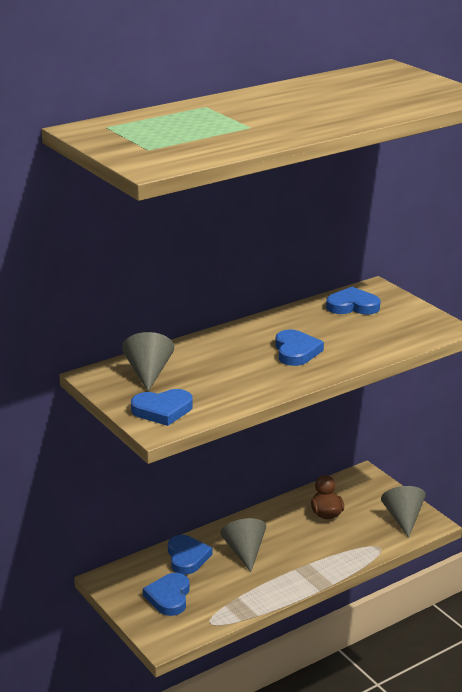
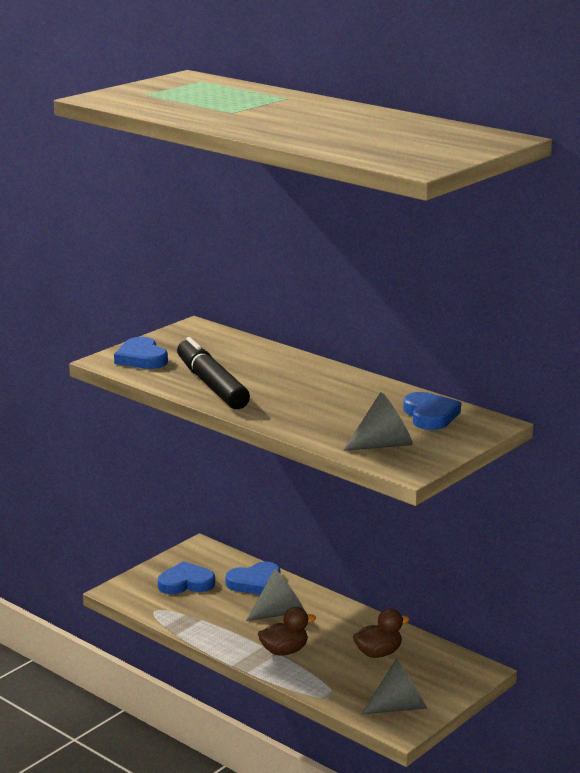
camera: 75 degrees right, 5 degrees down
(148, 373) = (211, 345): grey cone -> grey cone (384, 445)
(248, 383) = (212, 385): none -> black marker
(296, 351) = (295, 398): blue heart -> none
(307, 559) = (284, 651): none -> brown duck

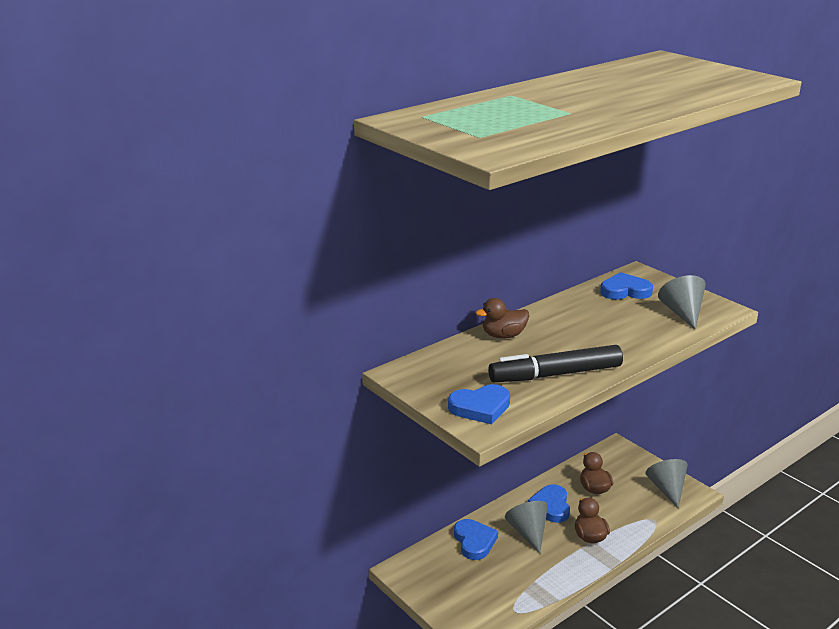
camera: 80 degrees left, 5 degrees up
(186, 583) = (467, 585): blue heart -> blue heart (551, 506)
(285, 361) = (503, 335): none -> brown duck

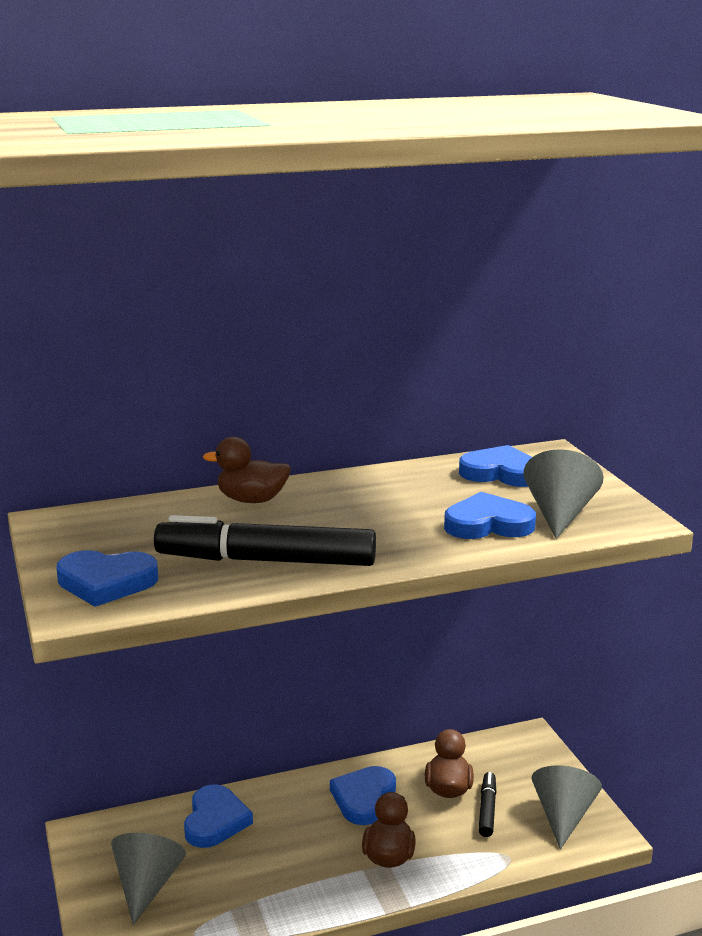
camera: 20 degrees right, 5 degrees down
(528, 532) = (301, 827): grey cone -> grey cone (147, 886)
(624, 495) = (487, 810): none -> black marker
(651, 327) = (488, 524): none -> blue heart

